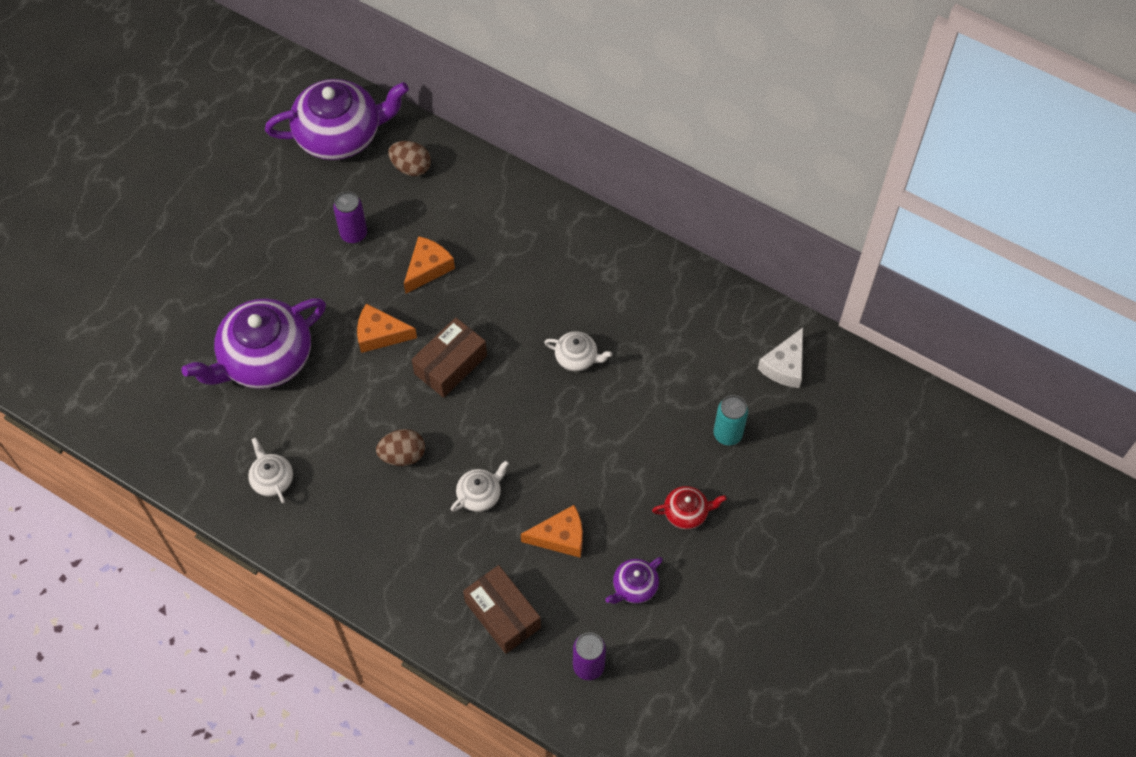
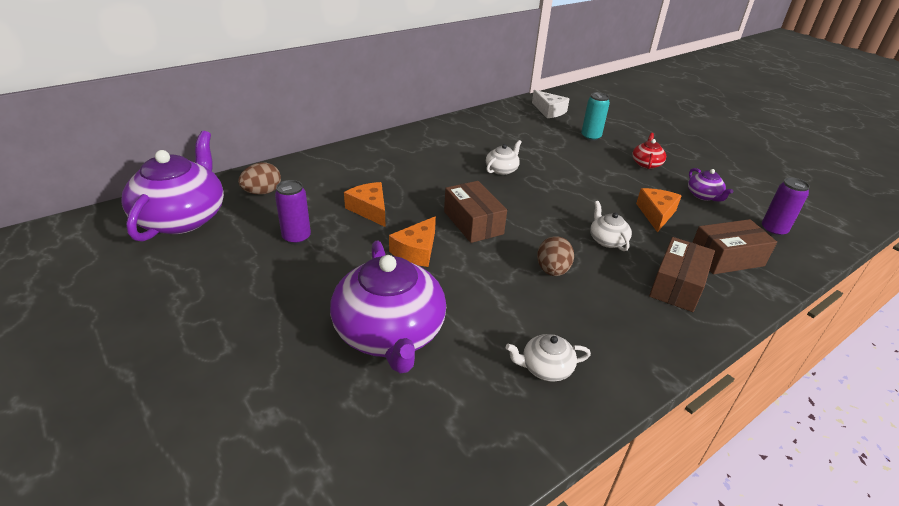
camera: 70 degrees left, 25 degrees down
(430, 569) = (677, 285): none -> brown box

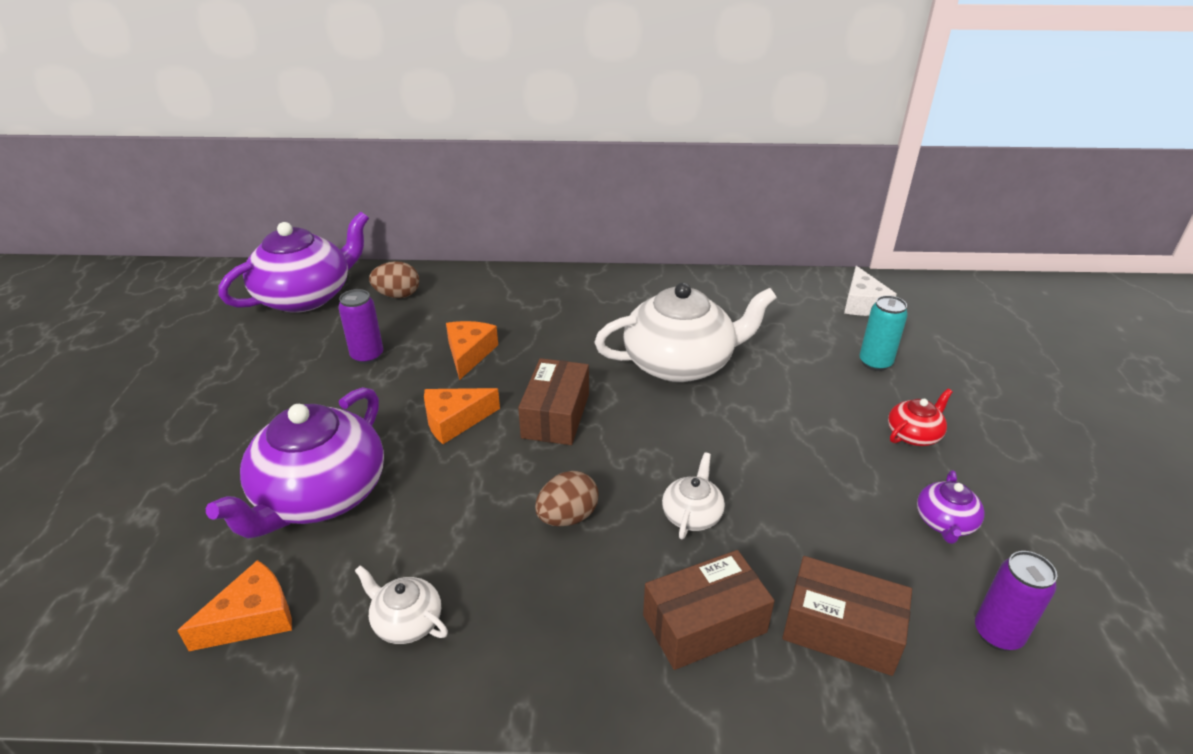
camera: 40 degrees right, 0 degrees up
(502, 169) = (680, 363): white teapot -> white teapot, size x2.23
(656, 214) = (819, 513): orange cheese -> orange cheese (253, 618)

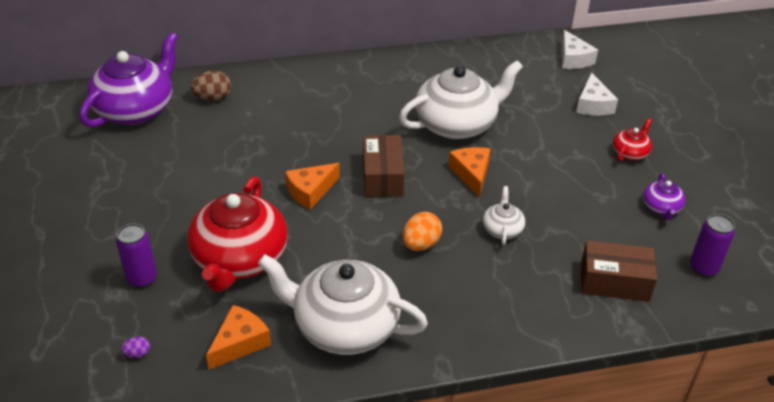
camera: 15 degrees left, 5 degrees up
(114, 606) = (137, 354): none -> purple egg
(320, 495) = (239, 259): purple teapot -> red teapot
(367, 356) = (216, 152): purple can -> purple can (142, 279)
(406, 621) = (344, 326): white teapot -> white teapot, size x2.23
(469, 354) = (296, 139): orange cheese -> orange cheese (471, 174)
(567, 517) = (421, 244): brown egg -> orange egg
(704, 623) = (532, 293): brown box -> none
(875, 363) = (593, 105): turquoise can -> white cheese

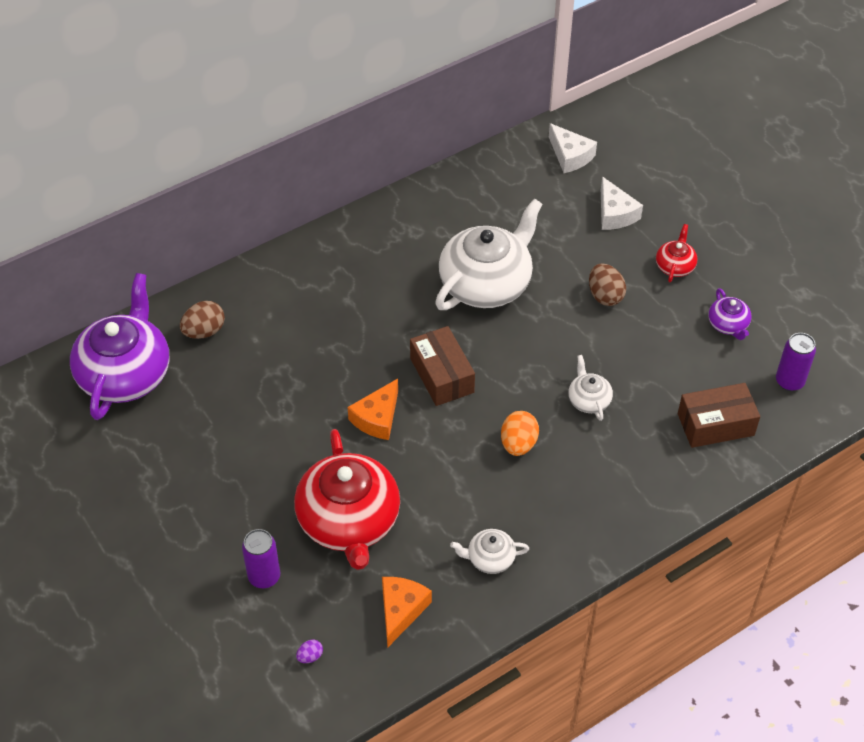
camera: 20 degrees left, 10 degrees up
(344, 326) = (490, 558): white teapot -> white teapot, size x0.45
(471, 174) = (530, 343): orange cheese -> none
(556, 158) = (605, 296): none -> brown egg

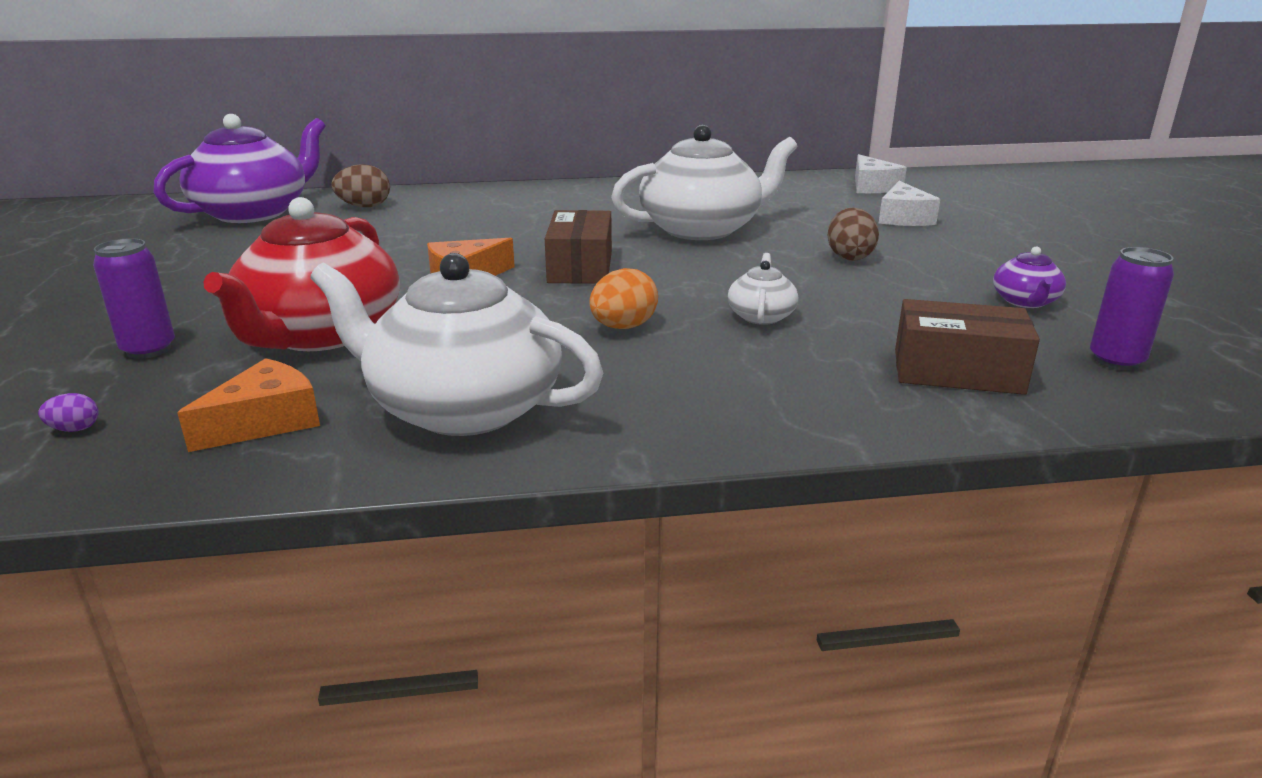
camera: 25 degrees right, 25 degrees down
(490, 558) = (463, 408): white teapot -> white teapot, size x2.23
(675, 266) = (965, 255): red teapot -> none

